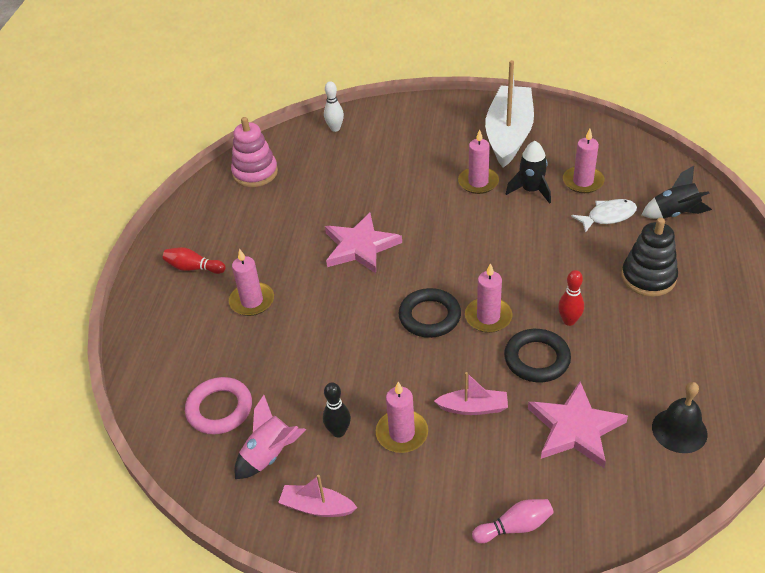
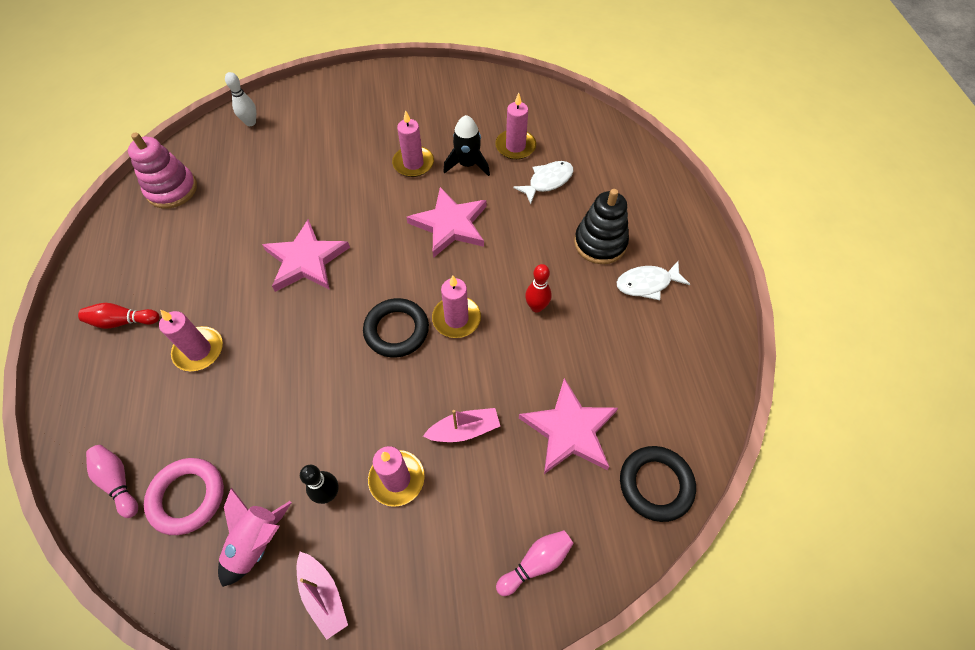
camera: 20 degrees left, 15 degrees up
(166, 386) = (118, 482): none -> pink bowling pin
(317, 507) = (323, 595): pink boat -> pink boat turned 120 degrees counterclockwise
(501, 238) = (450, 224): none -> pink star
(509, 134) = (432, 104): white boat -> none
(537, 359) = (515, 358): black ring -> black ring (655, 484)
(674, 213) = (608, 168): black rocket -> none
(679, 430) = (666, 409): black bell -> none
(688, 320) = (647, 284): none -> white fish

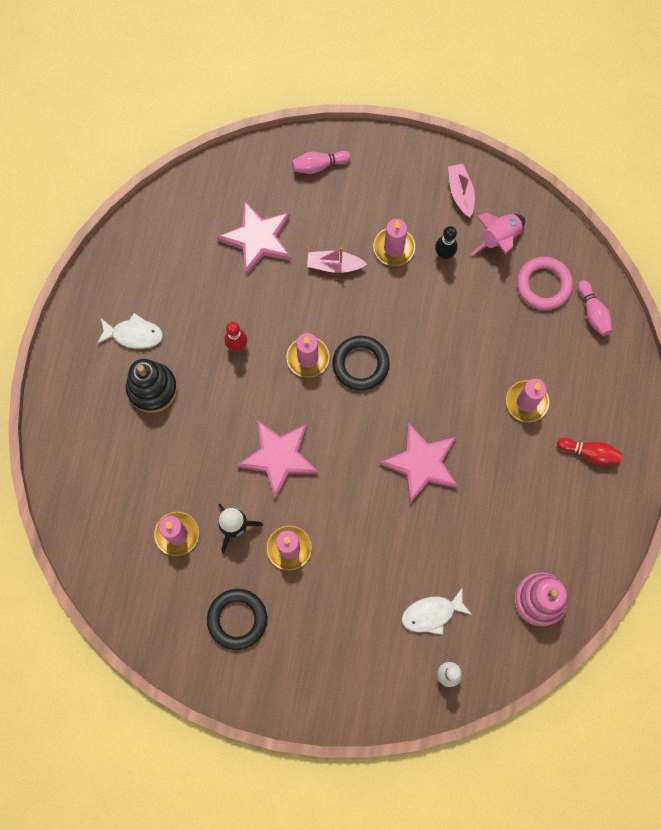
camera: 160 degrees left, 15 degrees up
(547, 181) = (166, 476): white fish -> white fish (432, 613)
(655, 484) = (216, 184): black ring -> black ring (237, 619)

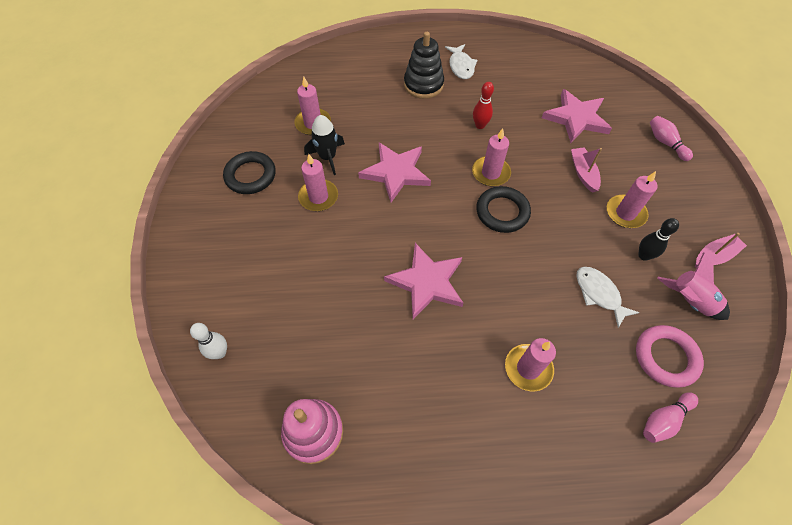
camera: 75 degrees right, 15 degrees down
(432, 613) = (279, 324): white fish -> white fish (599, 294)
(589, 453) = (497, 453): red bowling pin -> none

